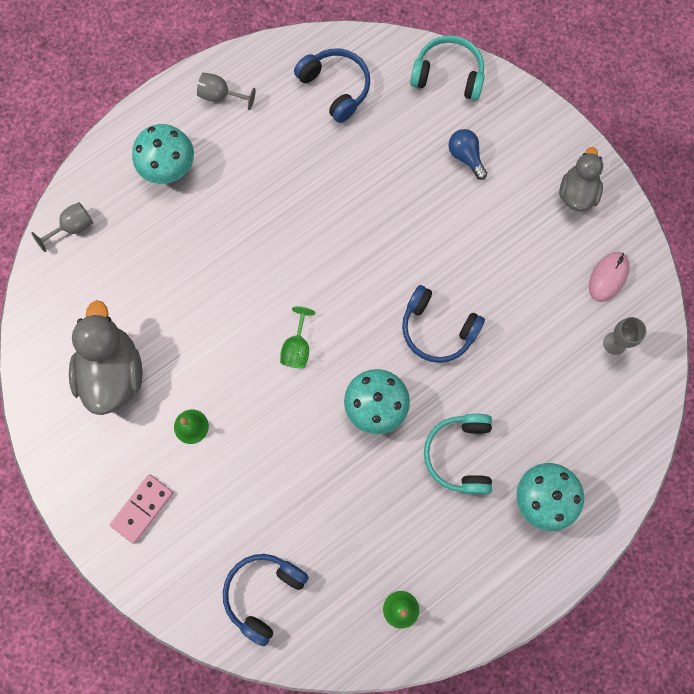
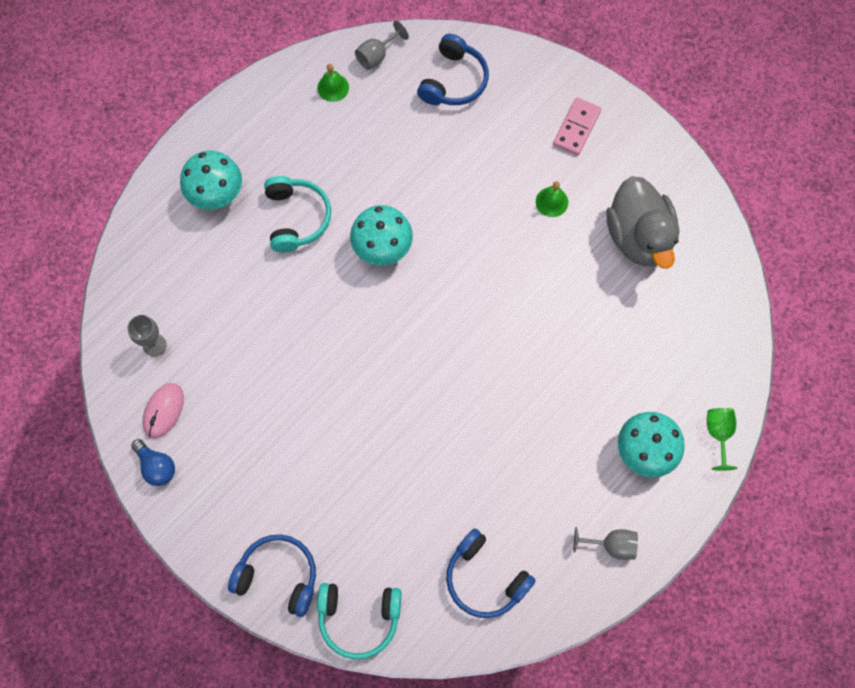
camera: 170 degrees right, 5 degrees down
(73, 227) = (724, 369): grey goblet -> grey goblet (377, 55)
(297, 347) = (468, 288): green goblet -> green goblet (718, 434)
(437, 329) = (333, 329): blue headphones -> blue headphones (278, 576)
(465, 156) = (327, 519): blue light bulb -> blue light bulb (156, 466)
(577, 193) = (201, 498): grey duck -> none

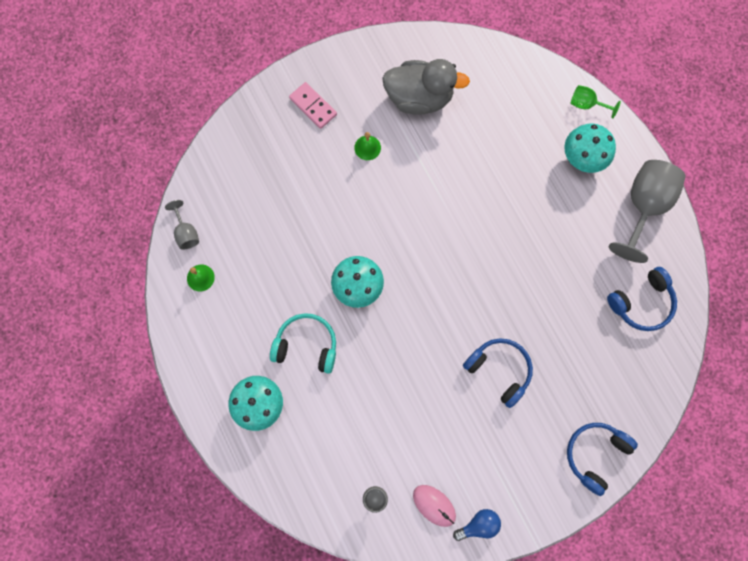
camera: 70 degrees left, 5 degrees up
(359, 618) = (644, 404): turquoise headphones -> none
(454, 81) = (234, 181): blue headphones -> blue headphones (499, 370)
(611, 545) = (643, 207): grey goblet -> grey goblet, size x2.05

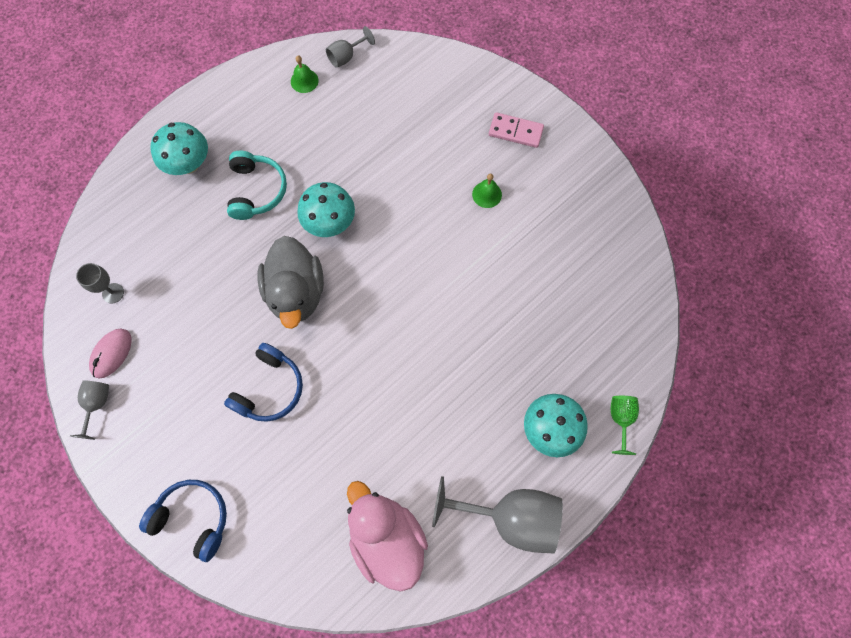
camera: 75 degrees right, 5 degrees down
(313, 106) = (515, 131): pink domino -> pink domino turned 75 degrees clockwise
(419, 98) = (562, 232): grey duck -> grey duck (296, 293)
(478, 525) = (97, 404): blue light bulb -> grey goblet
(641, 303) = (386, 538): blue headphones -> pink duck

